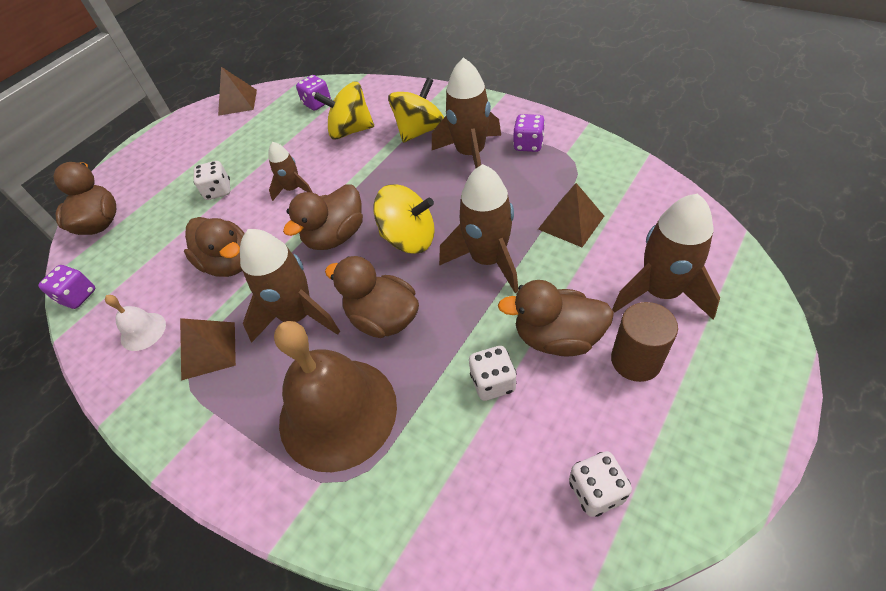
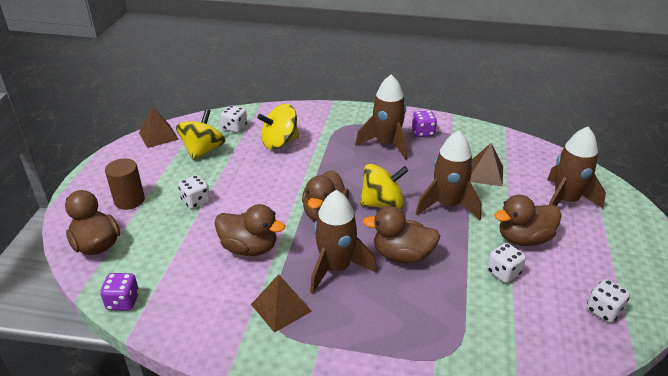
camera: 30 degrees left, 15 degrees down
(143, 331) = (210, 310): white bell -> none
(293, 189) = (263, 189): brown rocket -> none
(317, 103) = (235, 128): purple dice -> white dice
(337, 412) = (414, 317): brown bell -> none
(420, 131) = (336, 135): yellow spinning top -> yellow spinning top (203, 150)
(635, 360) = (577, 239): brown cylinder -> brown cylinder (129, 200)

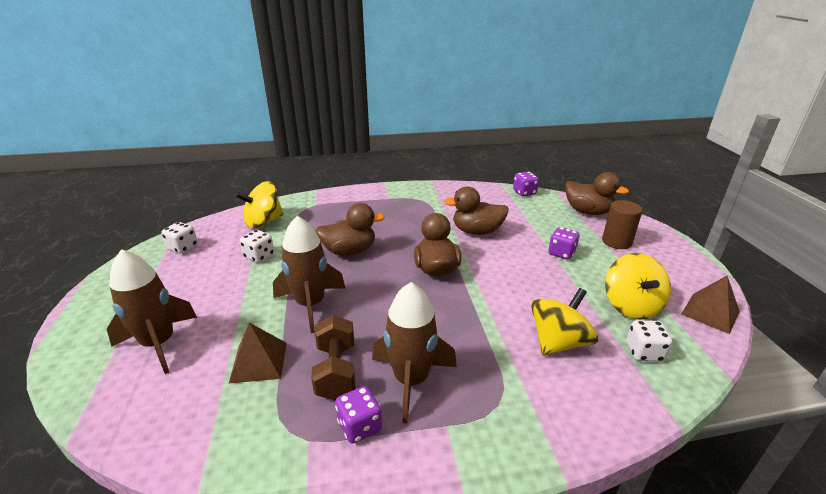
camera: 160 degrees right, 5 degrees down
(196, 201) = (561, 253): white dice -> purple dice
(281, 307) = (424, 207): brown pyramid -> none
(336, 268) = (400, 232): brown rocket -> none
(382, 203) = (383, 290): yellow spinning top -> yellow spinning top (263, 221)
(432, 158) = (336, 371): none -> brown dumbbell
(524, 239) = (231, 287): brown duck -> none

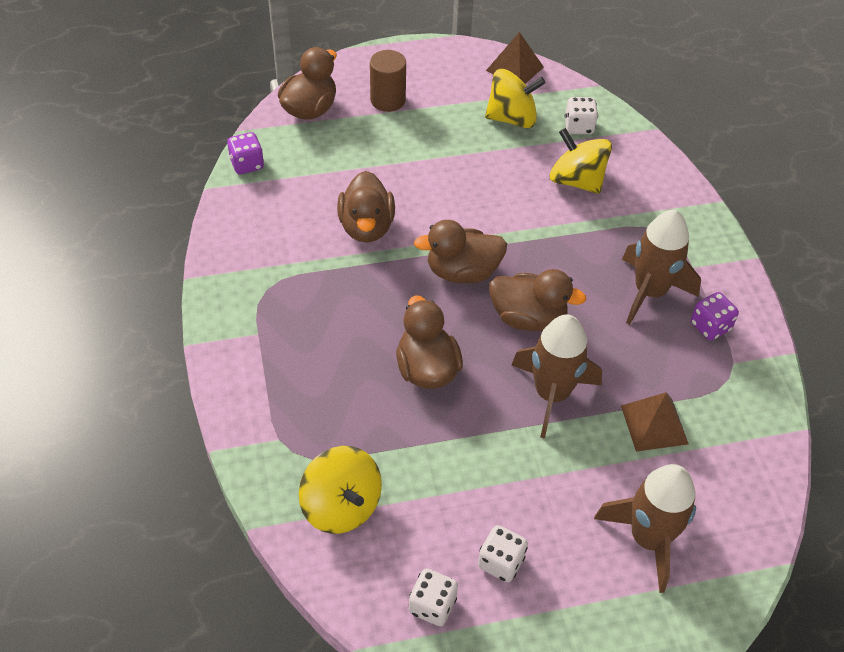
camera: 95 degrees left, 20 degrees up
(259, 256) = (449, 482): white dice -> white dice (501, 562)
(336, 371) = (651, 353): brown dumbbell -> none
(387, 298) = (528, 318): none -> brown duck
(561, 253) = (417, 152): purple dice -> none

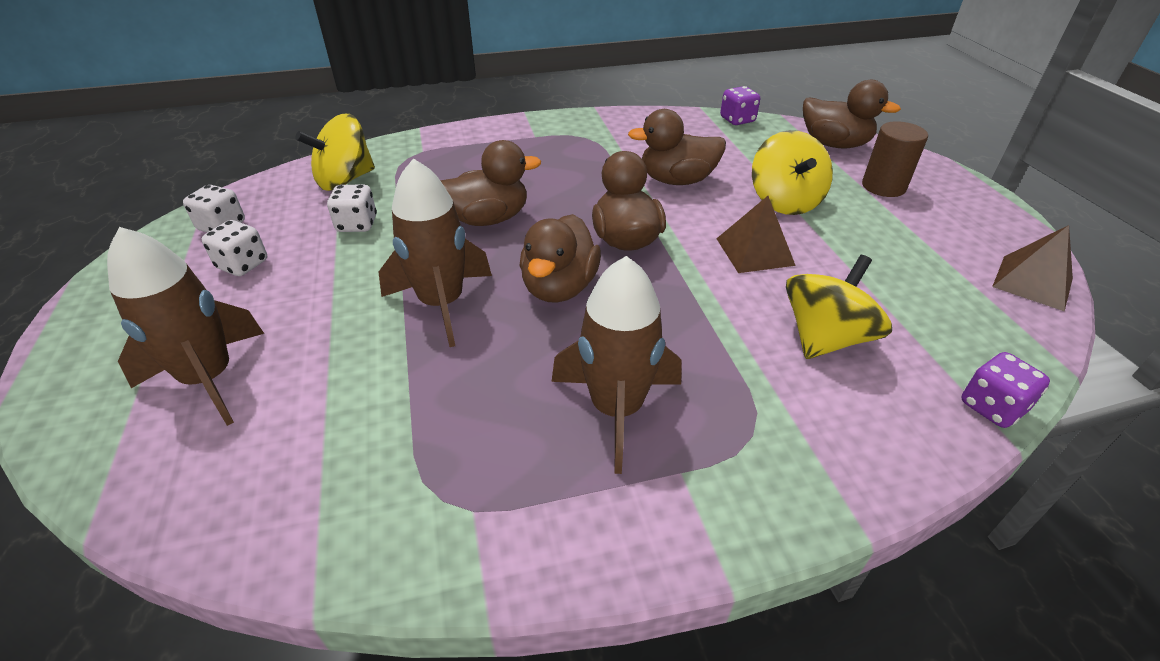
camera: 90 degrees right, 10 degrees down
(512, 118) = (920, 278): yellow spinning top -> yellow spinning top (784, 201)
(579, 126) = (949, 345): white dice -> white dice (357, 224)
(654, 424) = (375, 396): brown pyramid -> brown pyramid (754, 251)
(710, 326) = (550, 484): purple dice -> purple dice (992, 407)

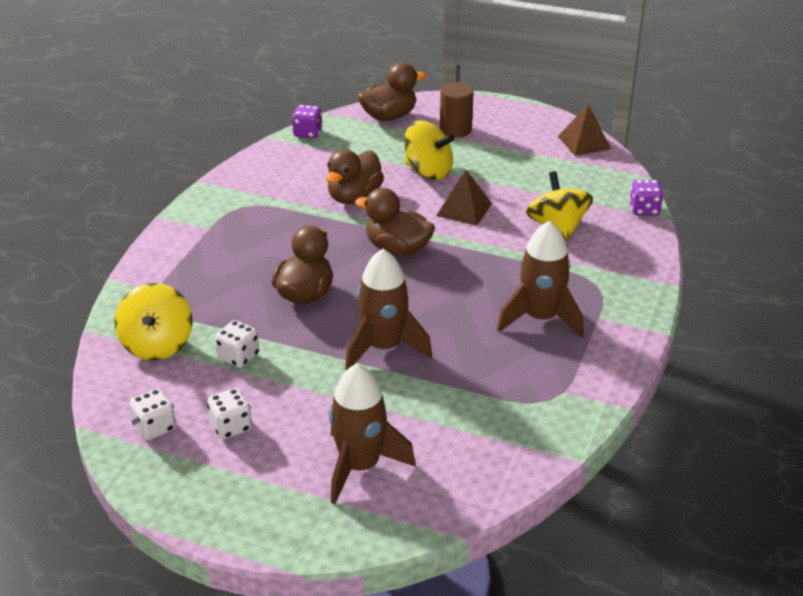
camera: 55 degrees left, 5 degrees down
(559, 287) = (418, 295): brown duck -> none

